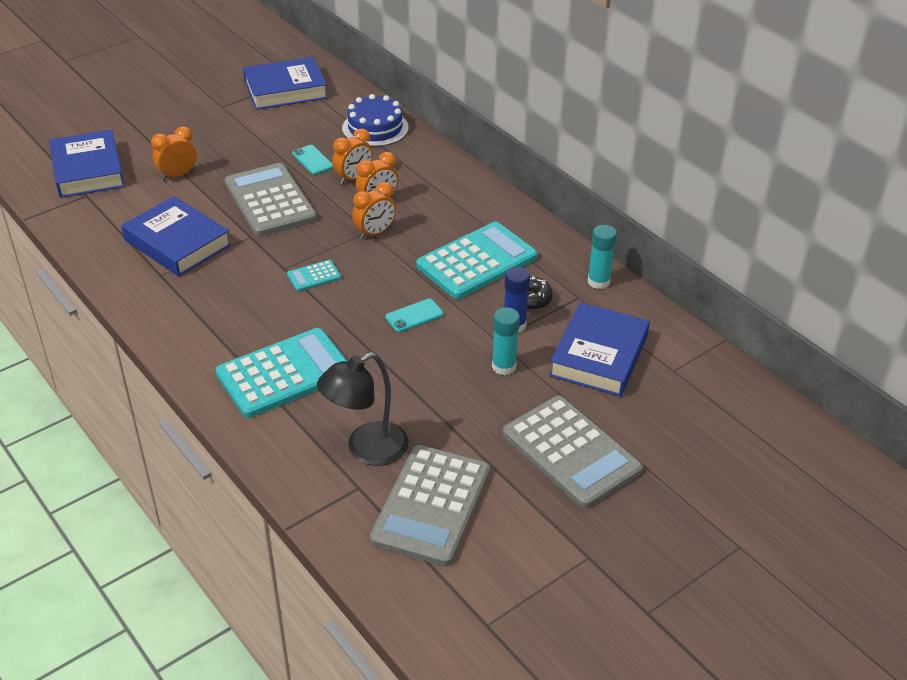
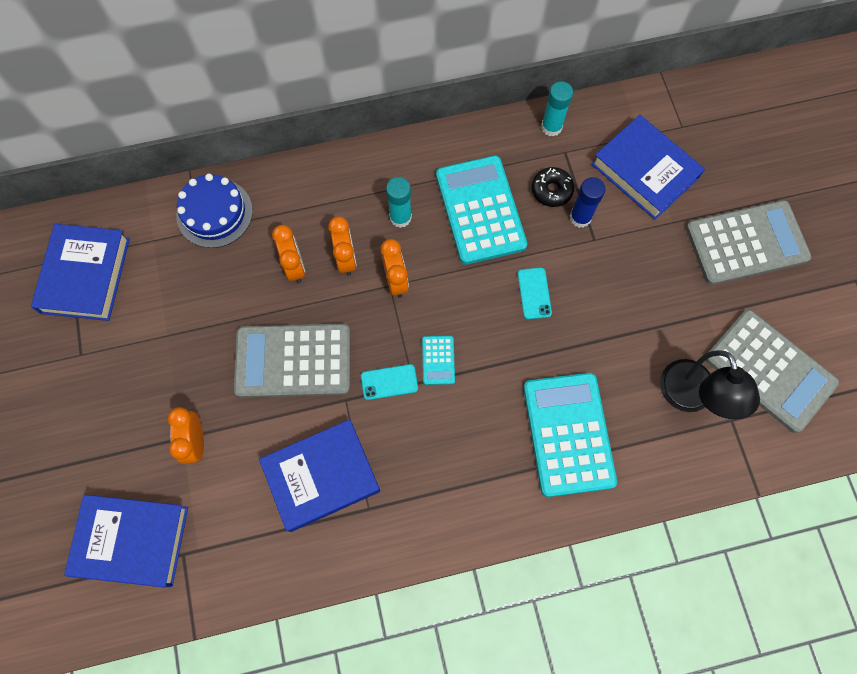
camera: 65 degrees left, 30 degrees up
(312, 160) = (241, 294): turquoise phone -> turquoise phone (389, 382)
(503, 366) = (629, 249): turquoise glue stick -> turquoise glue stick (400, 217)

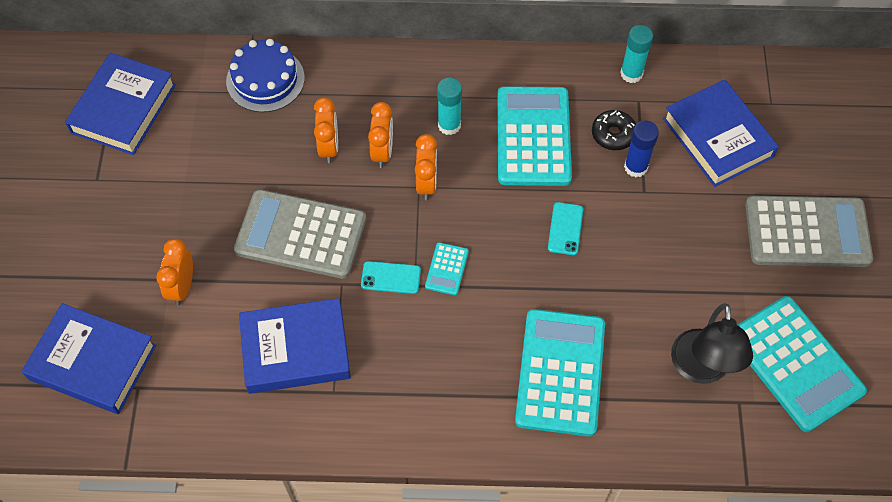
camera: 15 degrees right, 10 degrees down
(769, 370) = (795, 363): grey calculator -> turquoise calculator

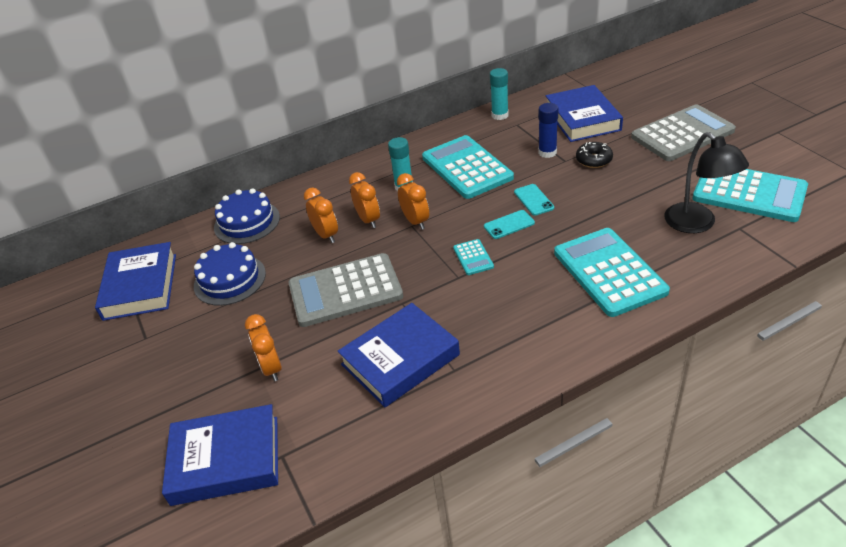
camera: 25 degrees left, 20 degrees down
(206, 151) = (230, 279): none -> blue cake
(390, 277) = (436, 281): turquoise phone -> turquoise phone (509, 225)
(613, 134) = (517, 145): black donut -> black donut (594, 160)
(718, 137) = (582, 119): blue book -> blue book turned 45 degrees clockwise

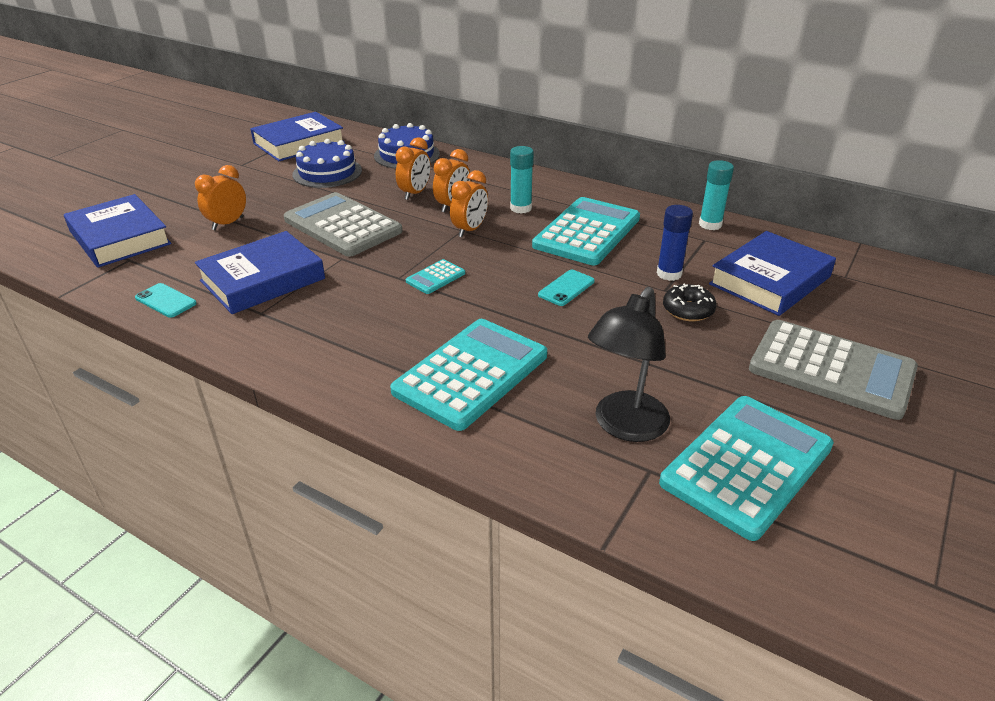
camera: 55 degrees right, 5 degrees down
(400, 359) = (263, 280): blue book -> blue book turned 60 degrees counterclockwise
(509, 225) = (507, 284): turquoise phone -> turquoise phone (166, 301)
(749, 193) = (746, 465): turquoise calculator -> turquoise calculator turned 135 degrees counterclockwise

